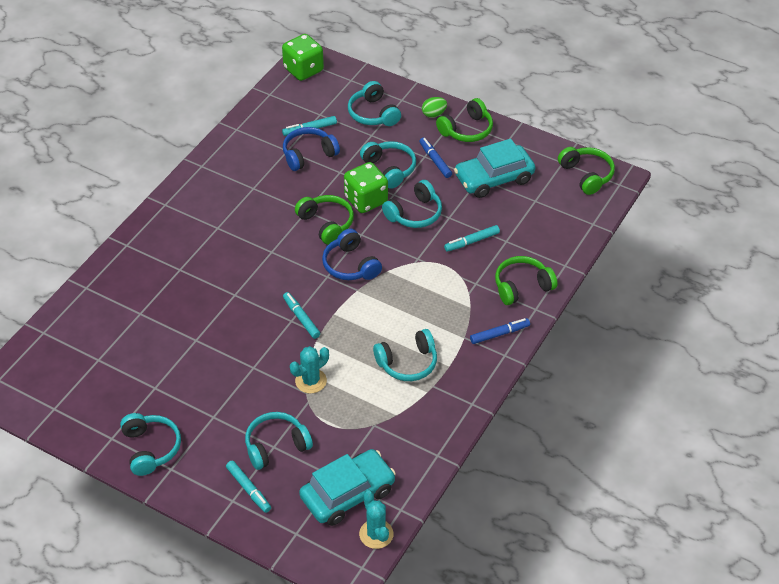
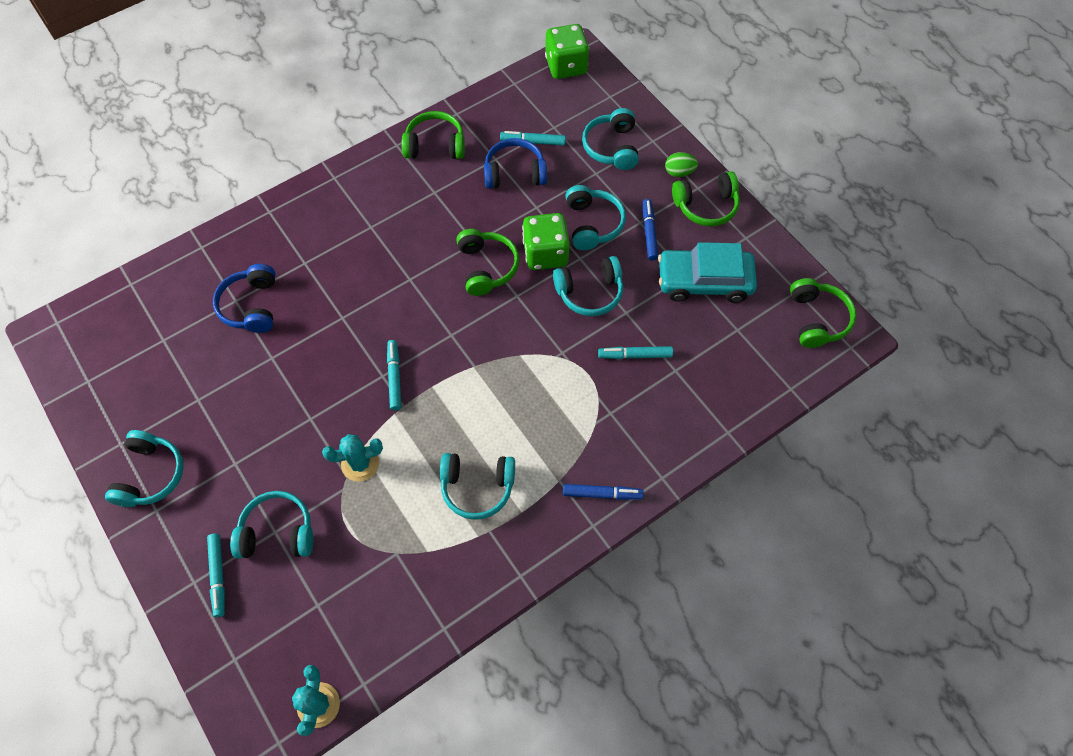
camera: 25 degrees right, 15 degrees up
(348, 494) = (317, 634): turquoise car -> none
(350, 265) = (484, 331): blue headphones -> blue headphones (251, 306)
(522, 286) = (662, 440): green headphones -> green headphones (435, 145)

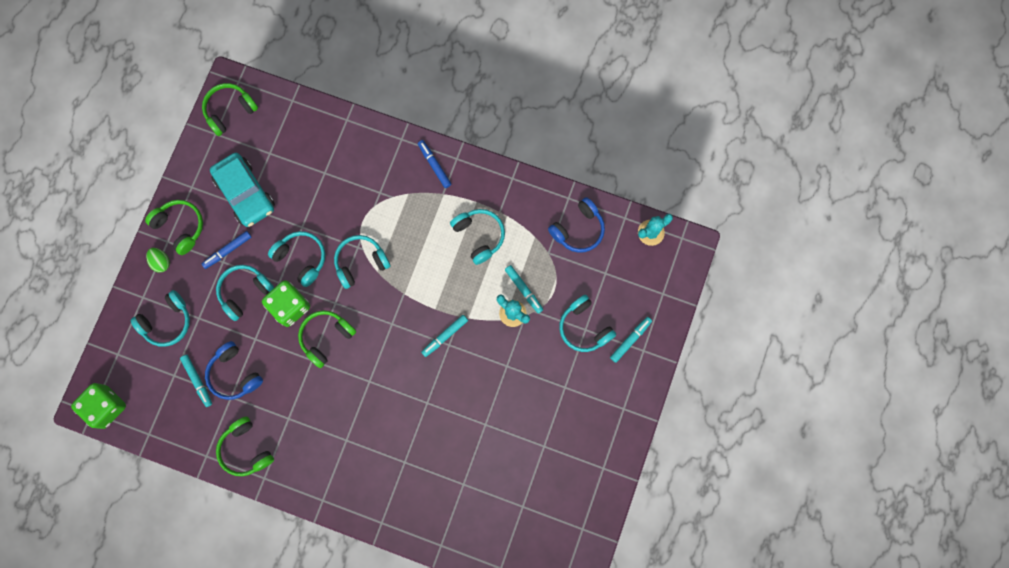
camera: 125 degrees left, 15 degrees up
(150, 475) = (607, 431): turquoise headphones -> turquoise headphones (361, 262)
(251, 306) = (459, 470): blue headphones -> blue headphones (578, 229)
(635, 355) = (330, 202): turquoise marker -> turquoise marker (524, 290)

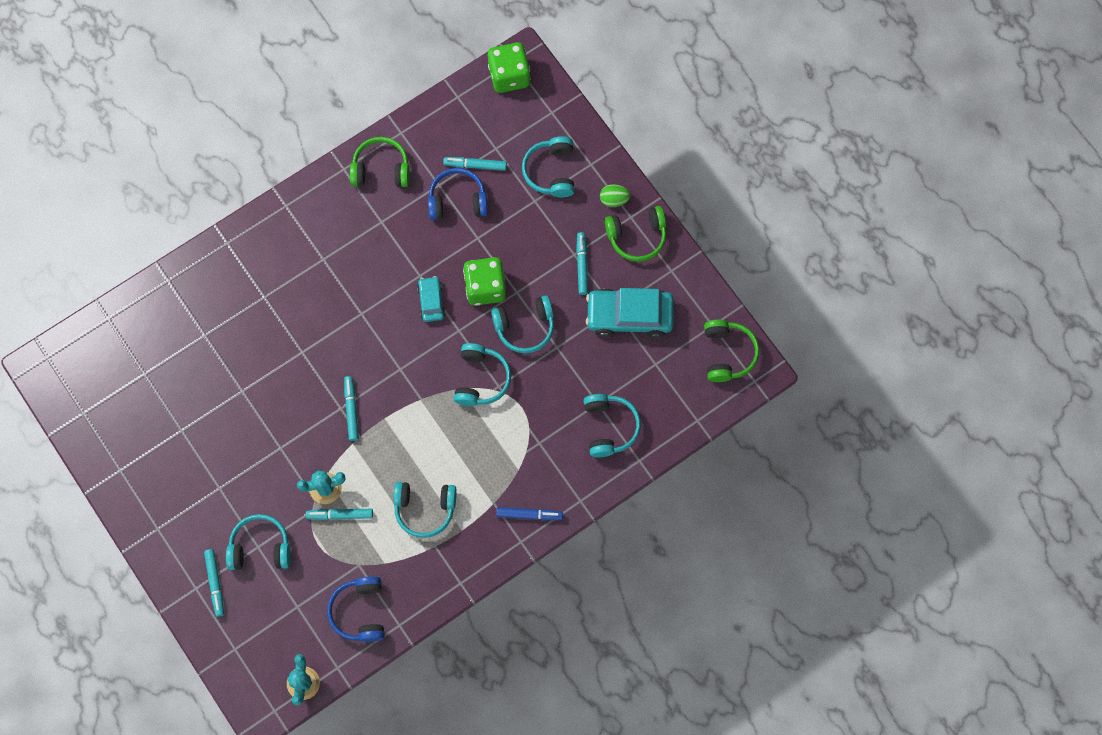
camera: 125 degrees right, 5 degrees down
(227, 250) = (582, 265): blue marker -> turquoise marker
(245, 292) = (529, 256): turquoise headphones -> turquoise headphones (609, 427)
(326, 337) = (431, 301): green headphones -> turquoise car

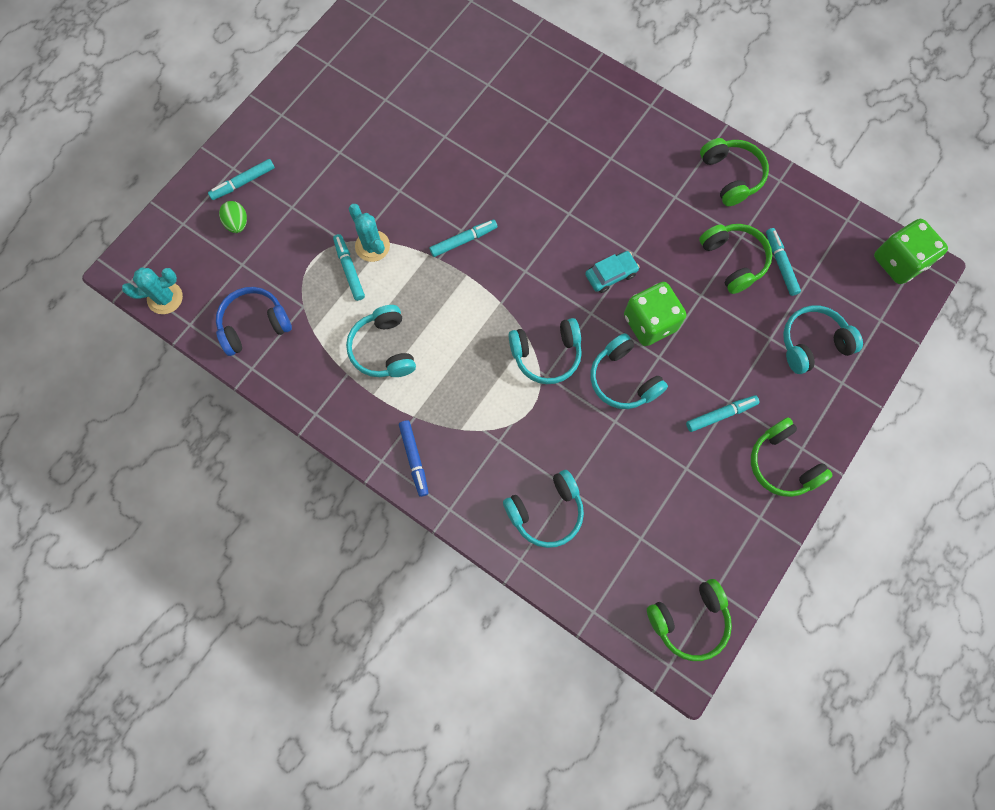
camera: 70 degrees right, 0 degrees up
(260, 547) = (292, 209): turquoise headphones -> none
(457, 200) = (733, 260): blue headphones -> green headphones
(614, 200) = (813, 422): green egg -> green egg (237, 223)
(629, 316) = (685, 488): turquoise car -> none

